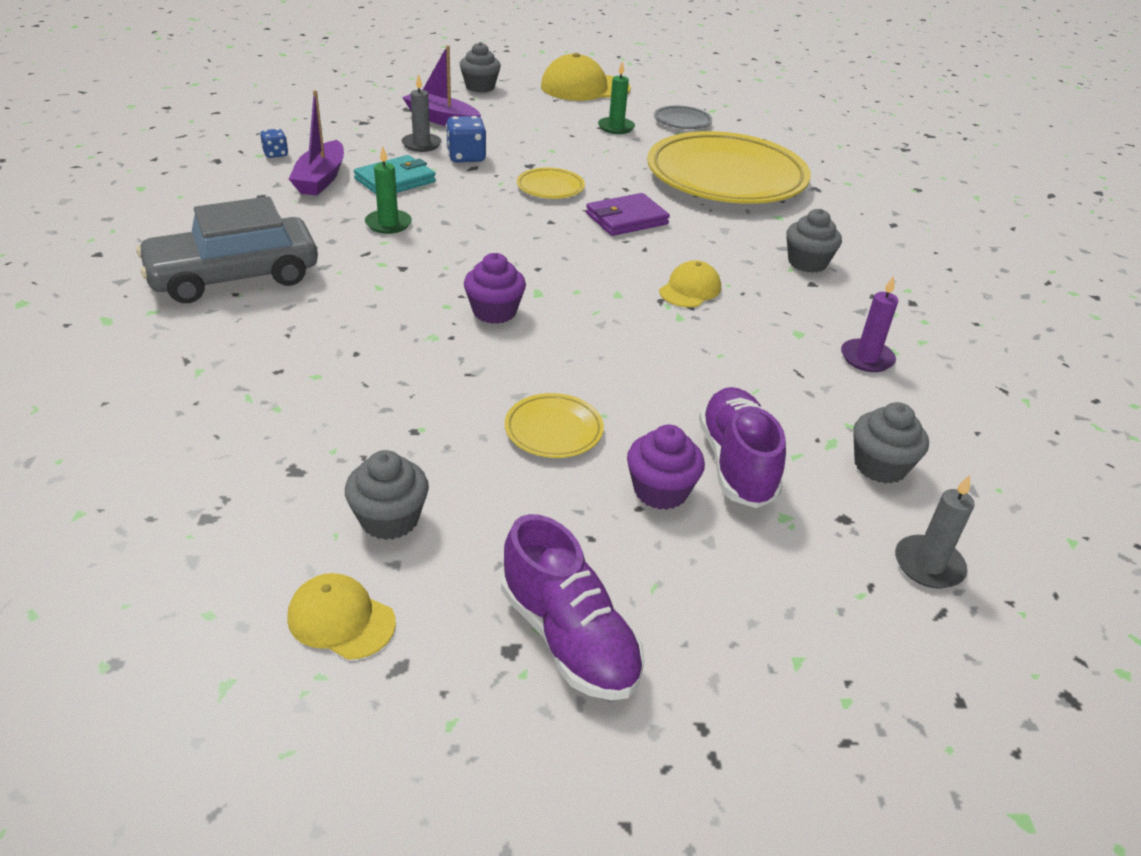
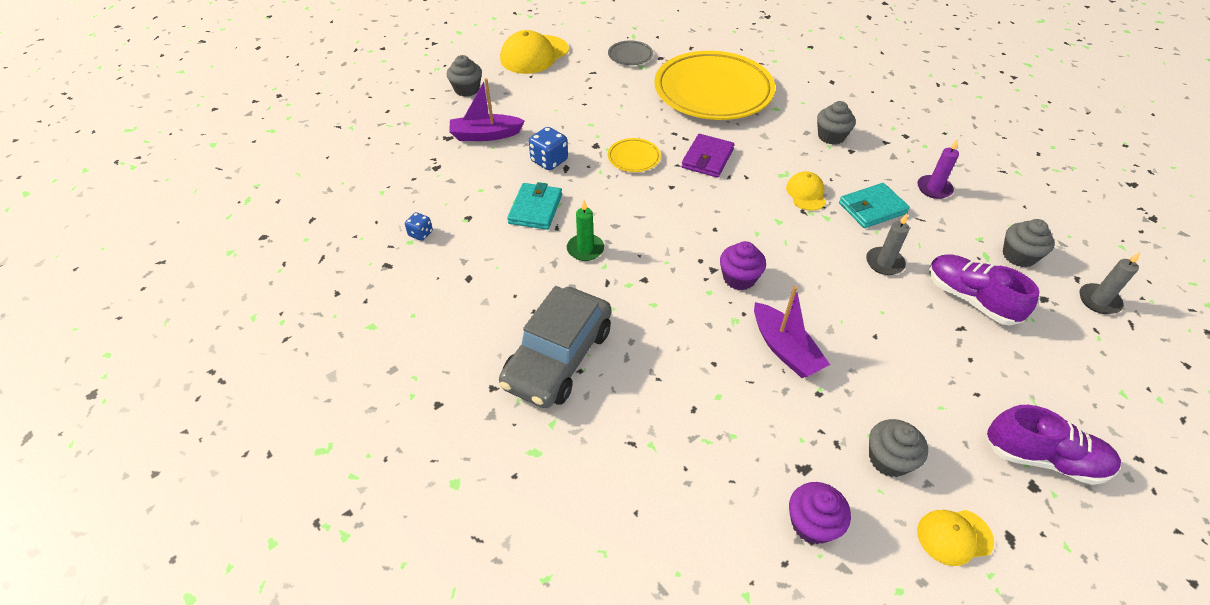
camera: 35 degrees left, 10 degrees up
(321, 179) = (486, 237): purple boat -> purple boat (784, 349)
(421, 144) = (505, 166): grey candle -> grey candle (884, 263)
(553, 430) = (876, 340): yellow plate -> none
(616, 127) = (600, 82): green candle -> none
(660, 491) = (965, 341): purple cupcake -> purple cupcake (812, 524)
(750, 336) = (872, 208): none -> turquoise wallet

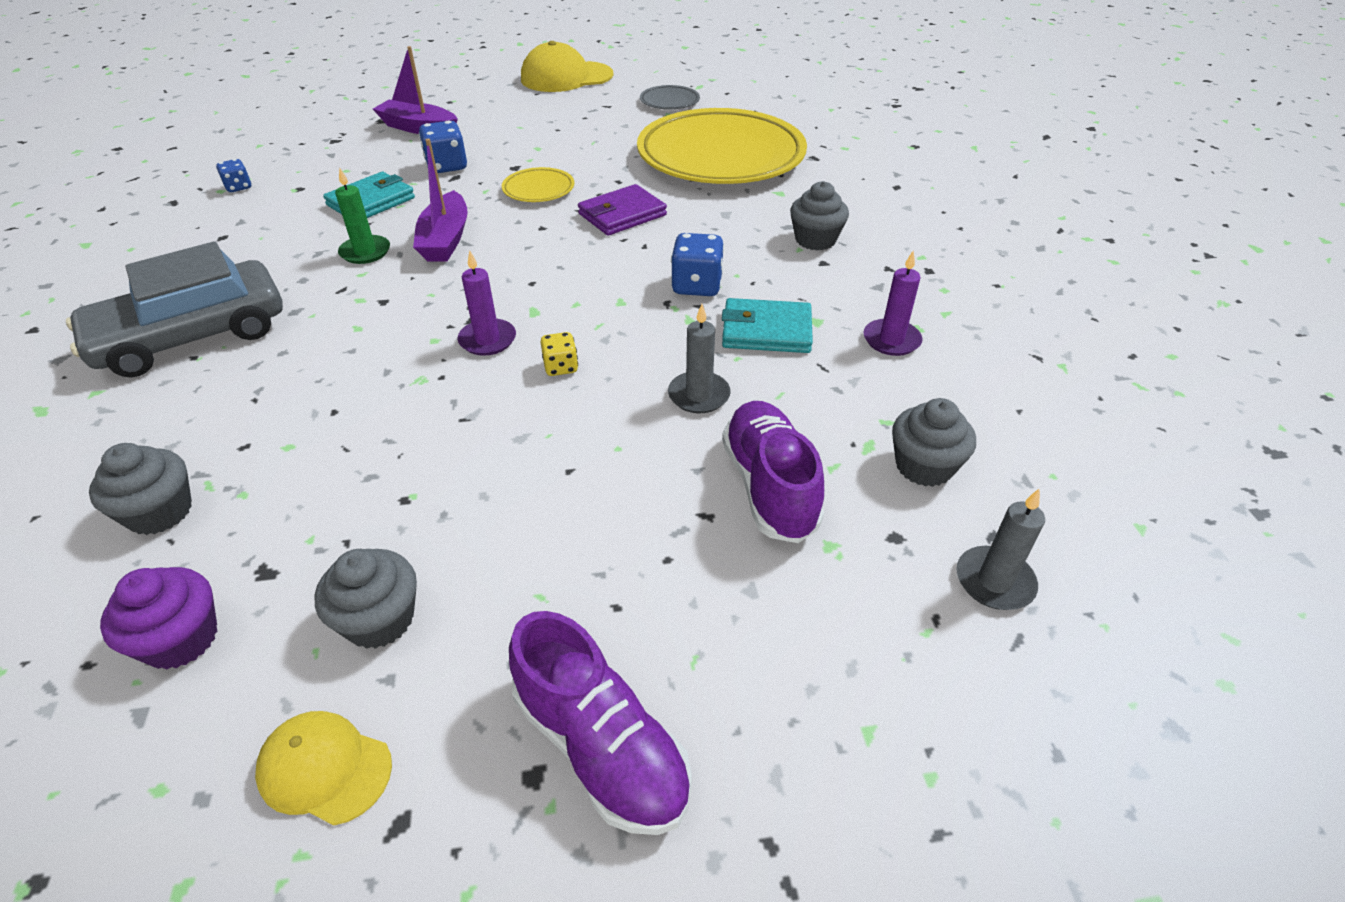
camera: 30 degrees right, 5 degrees down
(467, 89) = (457, 88): grey cupcake -> grey cupcake (160, 512)
(739, 278) = (487, 340): purple cupcake -> purple candle
(784, 349) = (433, 433): purple boat -> purple boat (445, 239)
(799, 278) = (561, 367): none -> yellow dice
(806, 193) = (697, 286): yellow cap -> blue dice

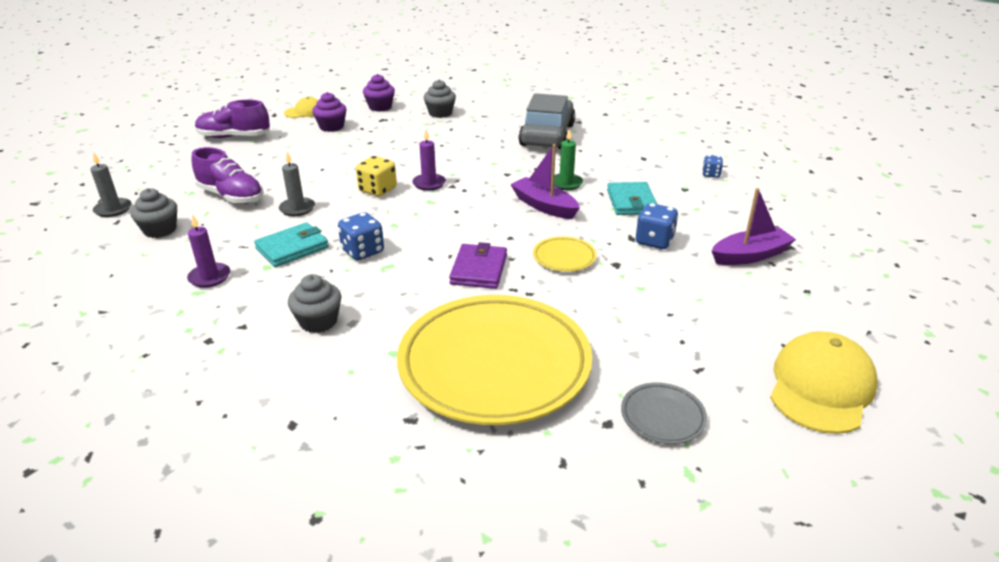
camera: 135 degrees right, 10 degrees down
(379, 619) = (331, 127): grey cupcake -> purple cupcake
(561, 367) = (378, 190): yellow dice -> yellow dice, size x1.66

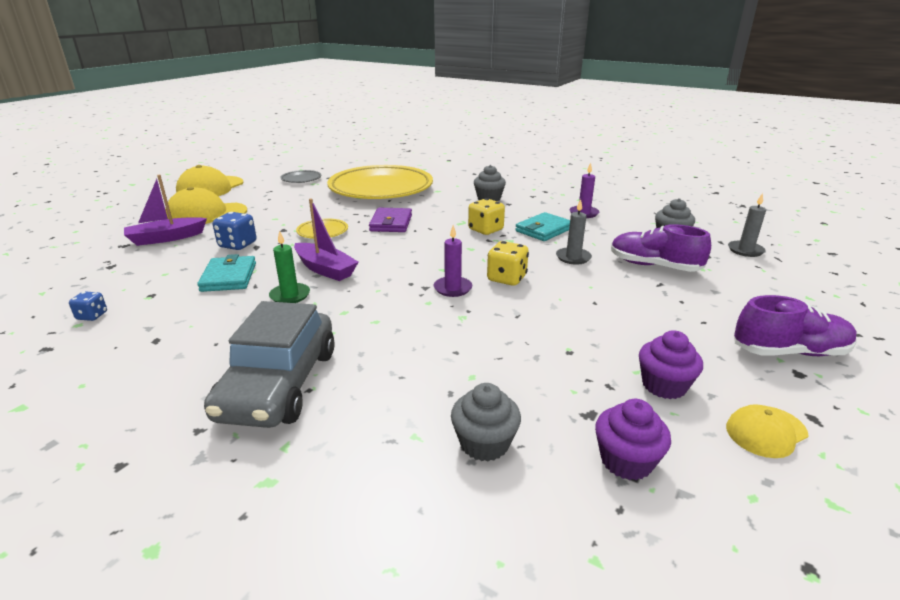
camera: 175 degrees right, 5 degrees down
(363, 251) = (485, 230): blue dice -> yellow dice
(747, 302) = (206, 214): none -> yellow cap

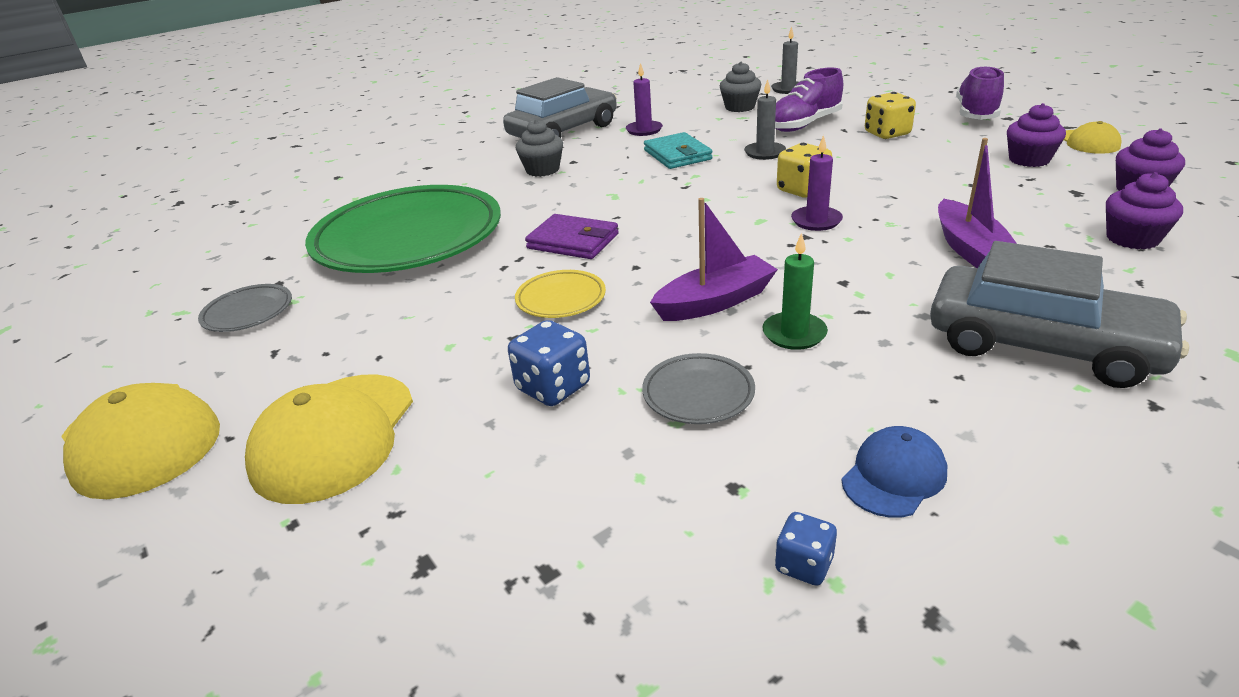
camera: 65 degrees left, 5 degrees up
(147, 334) = (894, 476): none -> blue cap
(166, 238) = (437, 490): purple boat -> purple boat (969, 248)
(229, 277) = (698, 394): turquoise wallet -> grey plate
(381, 189) = (408, 238): yellow plate -> green plate
(484, 443) = (1132, 239): grey cupcake -> purple cupcake
(485, 230) = (652, 184): yellow dice -> yellow dice (887, 134)
(559, 192) = (563, 131): none -> grey car

